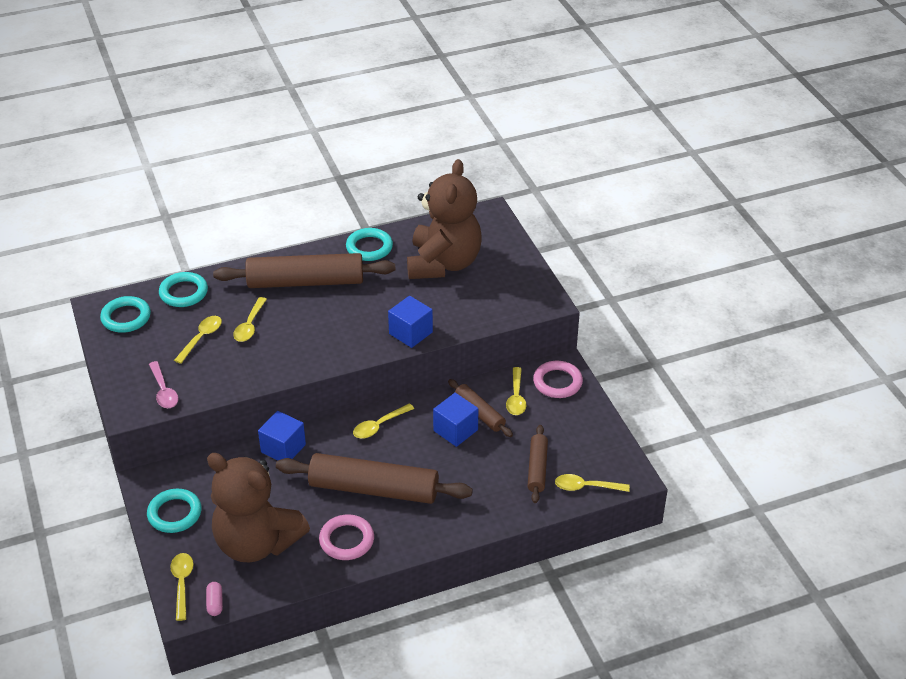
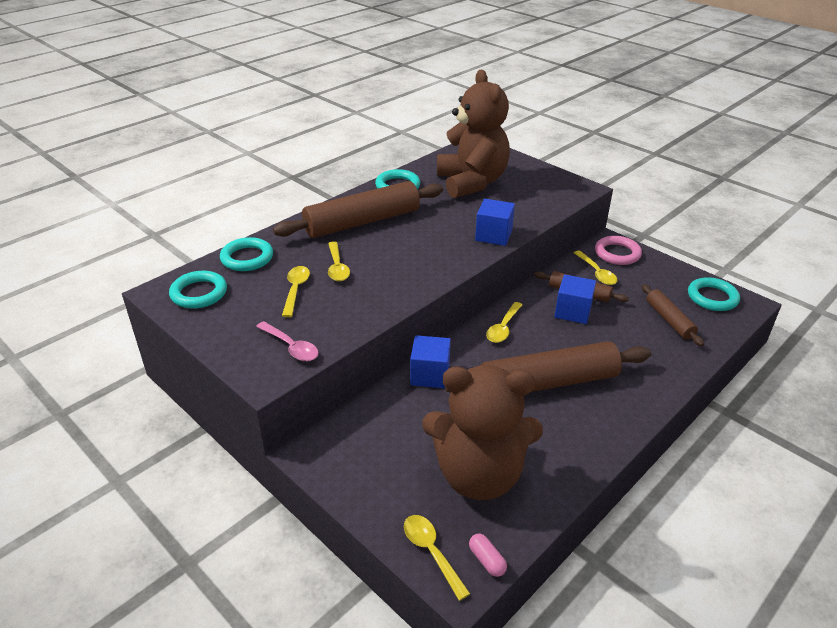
camera: 25 degrees left, 5 degrees down
(174, 513) = (365, 476): turquoise ring -> turquoise ring (712, 297)
(346, 540) = (566, 439): pink ring -> none
(586, 487) = (722, 322): yellow spoon -> none

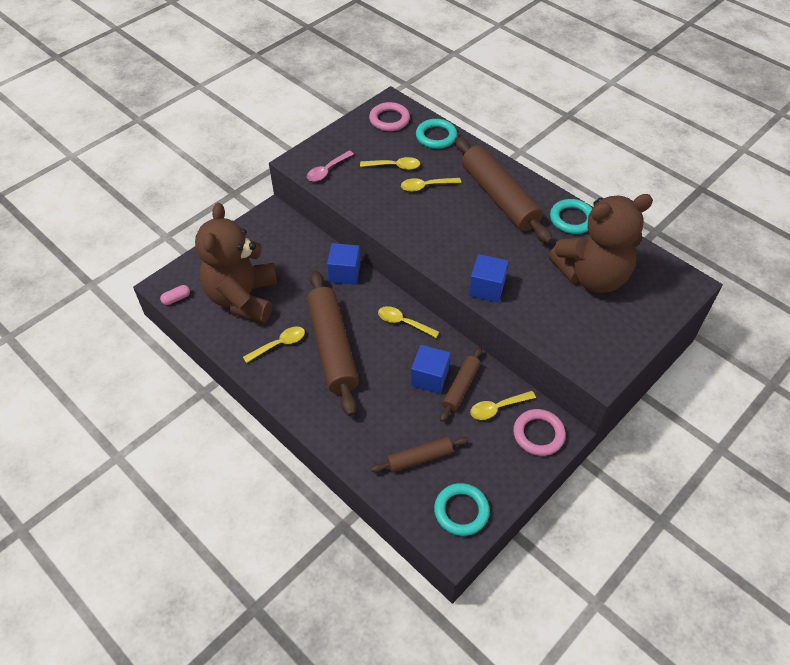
camera: 90 degrees right, 15 degrees up
(199, 293) = (389, 119): turquoise ring -> pink ring
(431, 552) = (187, 273): yellow spoon -> yellow spoon (279, 344)

